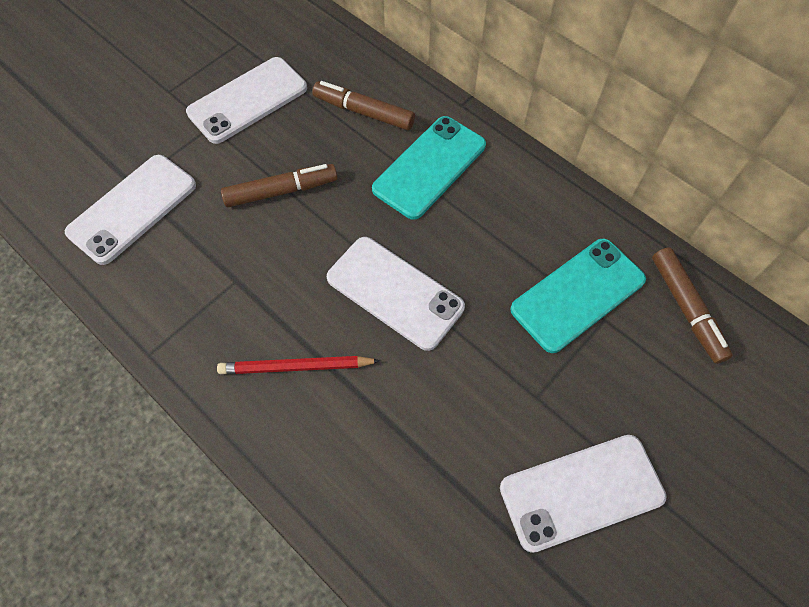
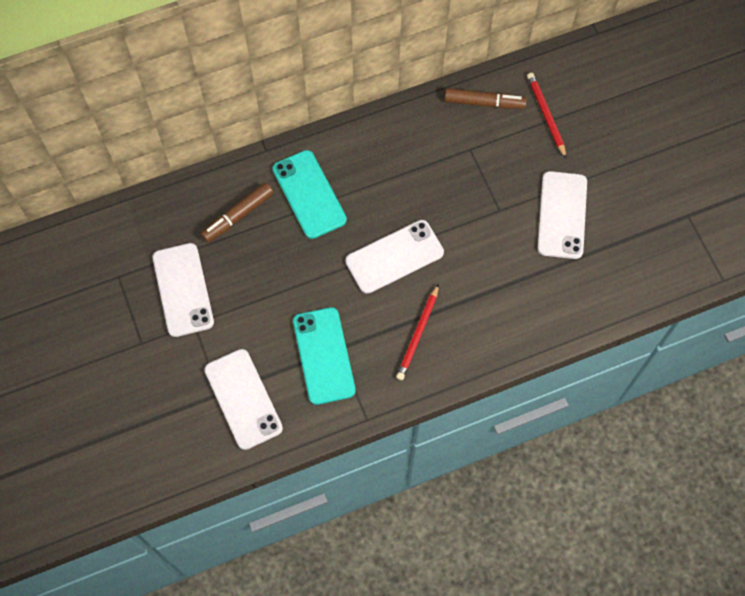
camera: 65 degrees left, 5 degrees up
(281, 191) = (279, 296): brown marker -> none
(577, 294) = (447, 155): turquoise phone -> turquoise phone (323, 356)
(726, 400) = (546, 115): none -> red pencil

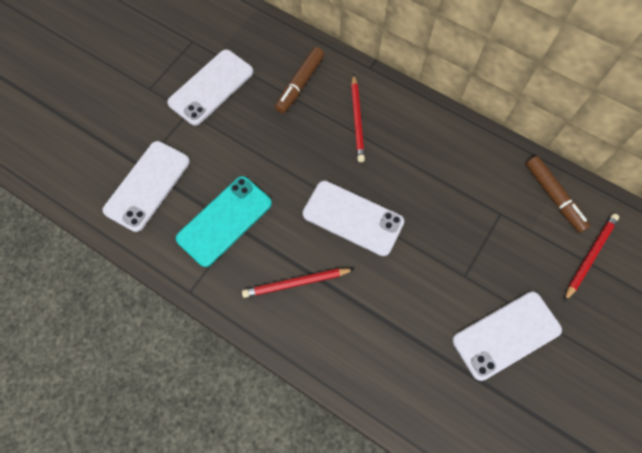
camera: 55 degrees right, 0 degrees up
(238, 215) = (300, 84): brown marker -> brown marker turned 75 degrees counterclockwise
(309, 194) = (357, 120): turquoise phone -> red pencil

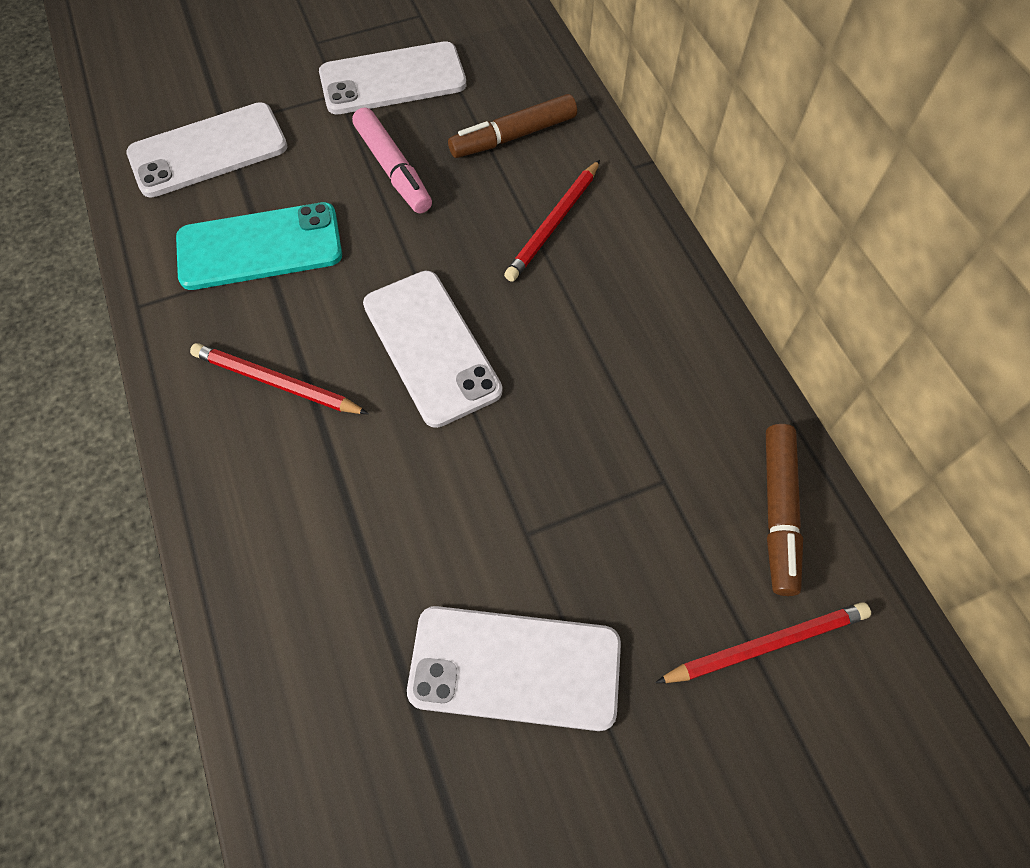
camera: 35 degrees right, 5 degrees down
(255, 137) = (393, 169): none -> pink marker

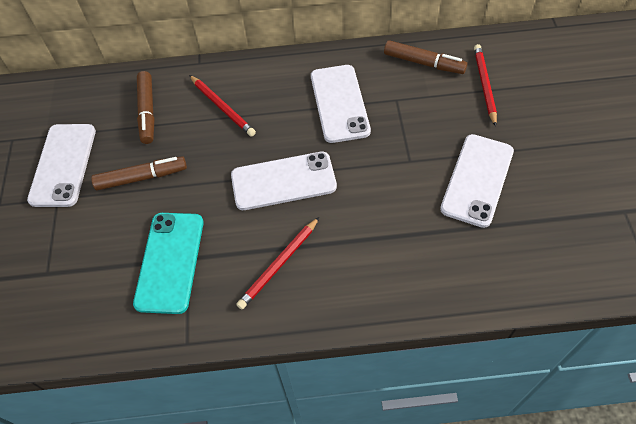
camera: 70 degrees left, 5 degrees down
(208, 151) = (67, 285): white phone -> white phone (339, 103)
(393, 169) = (141, 177): pink marker -> brown marker

